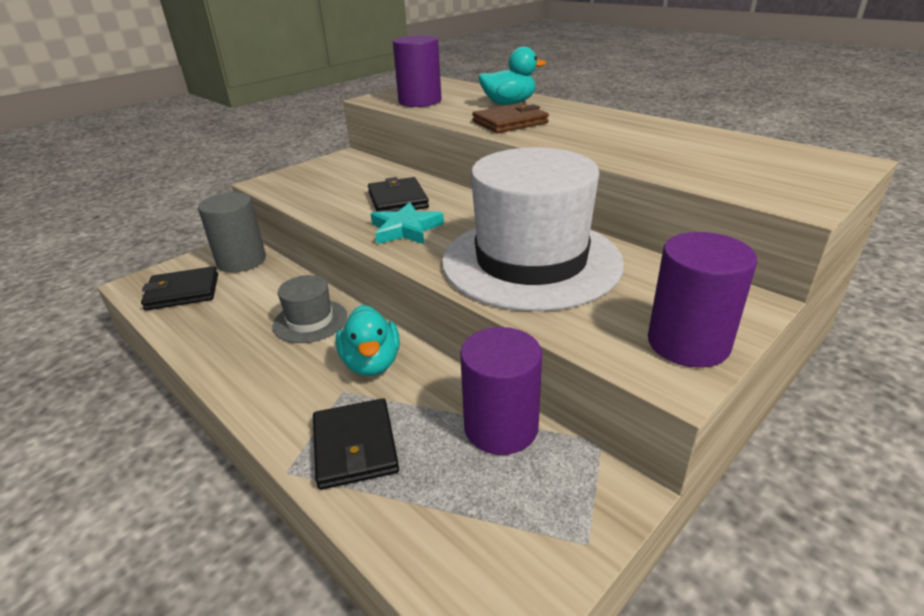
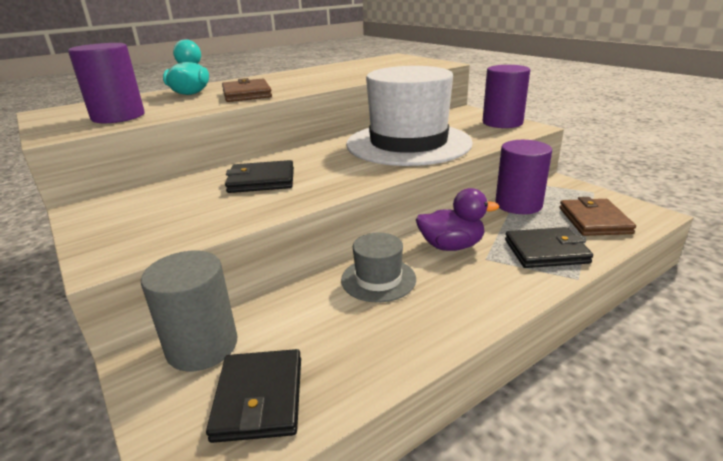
camera: 80 degrees left, 5 degrees down
(371, 363) = (451, 246): turquoise duck -> purple duck
(406, 229) = (331, 177): turquoise star -> none
(454, 519) = (594, 220): none -> brown wallet

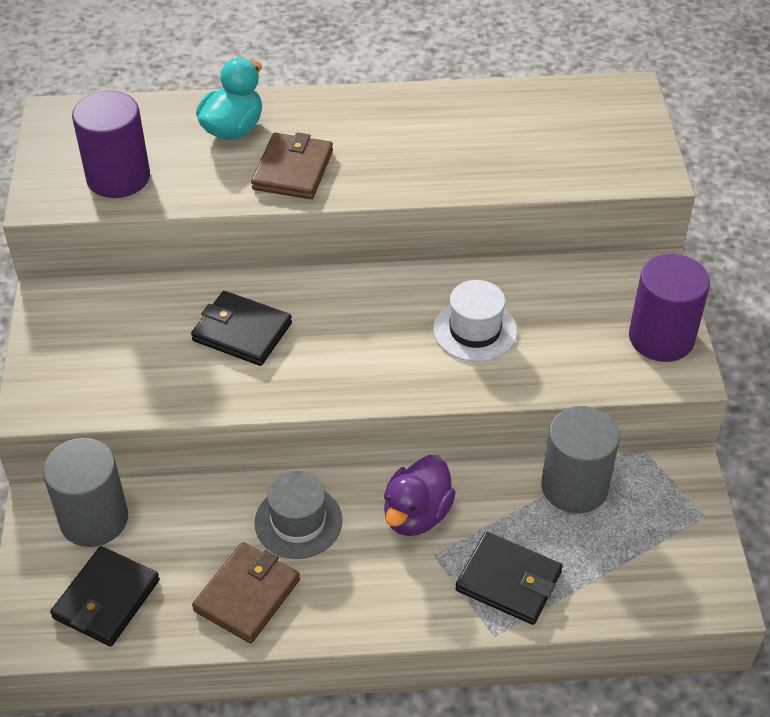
camera: 30 degrees right, 20 degrees up
(408, 143) = (475, 330): white hat -> white hat, size x0.45
(451, 246) = (416, 514): purple duck -> purple duck turned 90 degrees clockwise
(518, 204) = (574, 486): purple cylinder -> grey cylinder
(594, 220) = (629, 567): brown wallet -> brown wallet (247, 595)

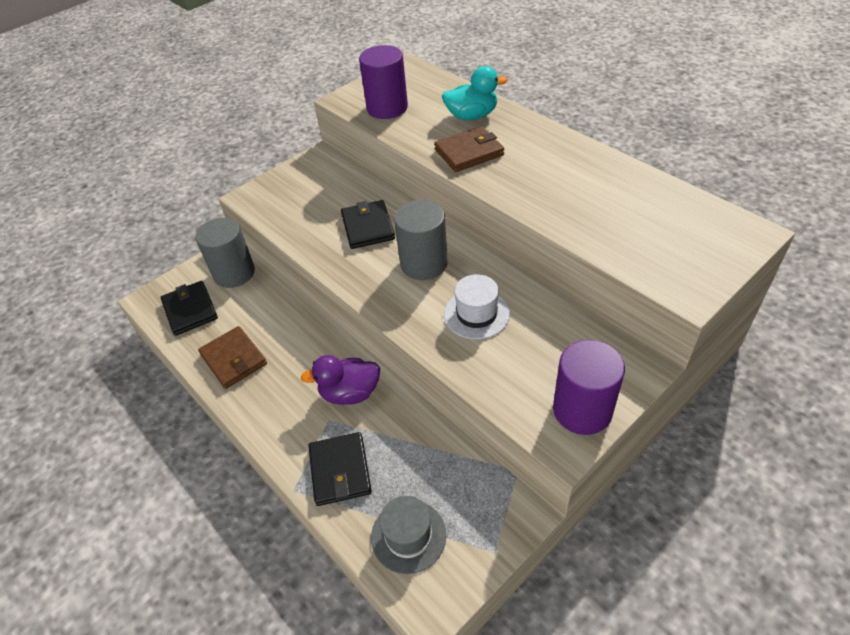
camera: 55 degrees right, 0 degrees up
(106, 599) = (190, 310): black wallet -> black wallet turned 75 degrees clockwise
(247, 595) = (233, 359): brown wallet -> brown wallet turned 60 degrees clockwise
(298, 521) = (299, 346): grey hat -> grey hat (408, 536)
(574, 486) = (445, 457): grey cylinder -> grey cylinder (424, 264)

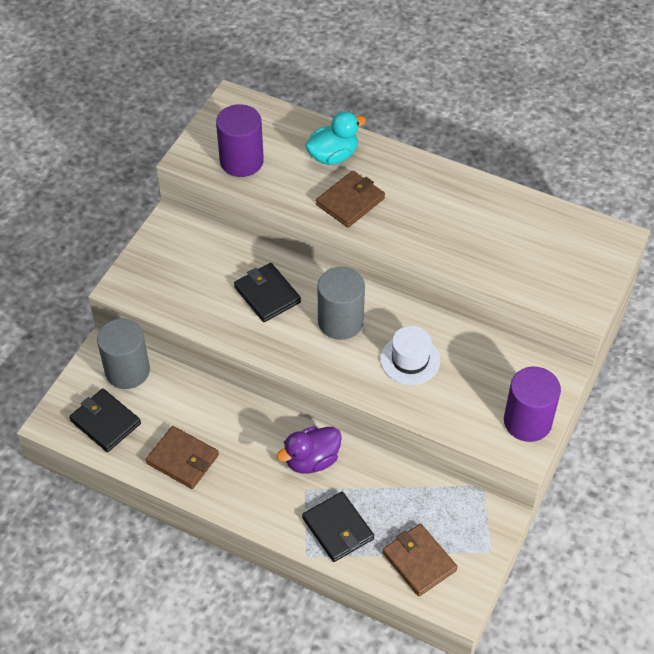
camera: 25 degrees left, 5 degrees up
(408, 536) = (419, 561): grey hat -> brown wallet

